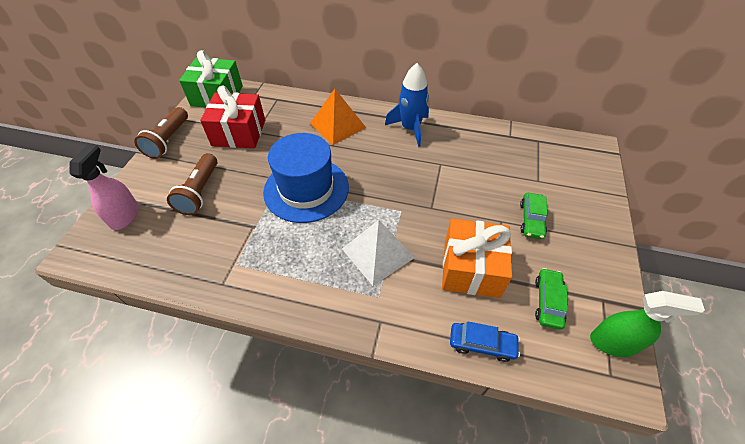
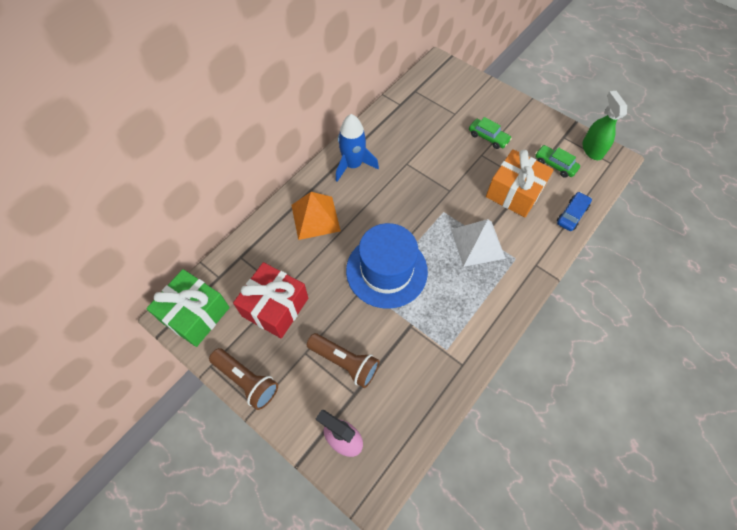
camera: 65 degrees left, 10 degrees up
(613, 342) = (592, 149): green spray bottle -> green spray bottle turned 45 degrees counterclockwise

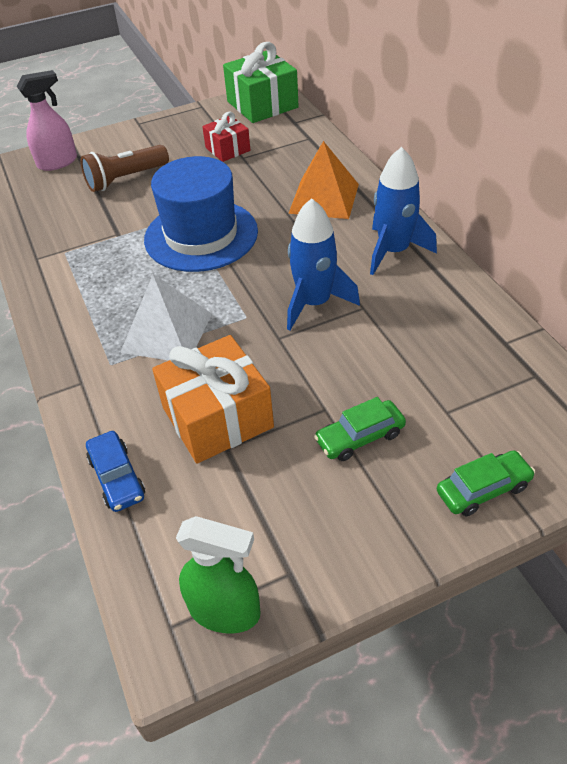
camera: 120 degrees right, 15 degrees down
(247, 381) = (167, 122): brown flashlight -> none
(275, 307) = (227, 149): red gift -> red gift, size x0.58
(415, 185) = (314, 303): none -> blue rocket
(555, 165) = (232, 513): green car -> green car (483, 489)

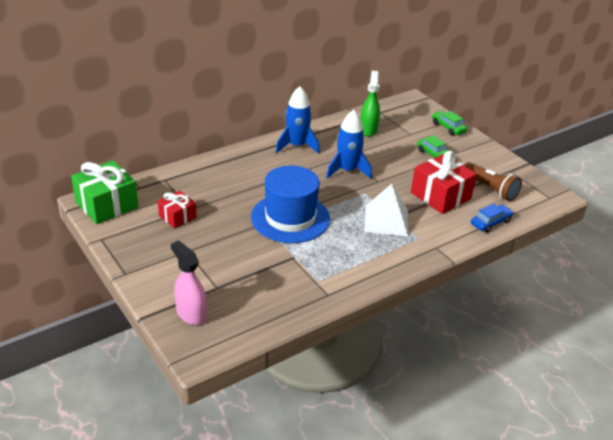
camera: 105 degrees left, 10 degrees down
(125, 179) = (219, 266): brown flashlight -> brown flashlight (490, 189)
(217, 417) = (440, 196): orange gift -> red gift
(225, 610) = (535, 184): green spray bottle -> green spray bottle (368, 129)
(324, 198) = (244, 171): orange pyramid -> none

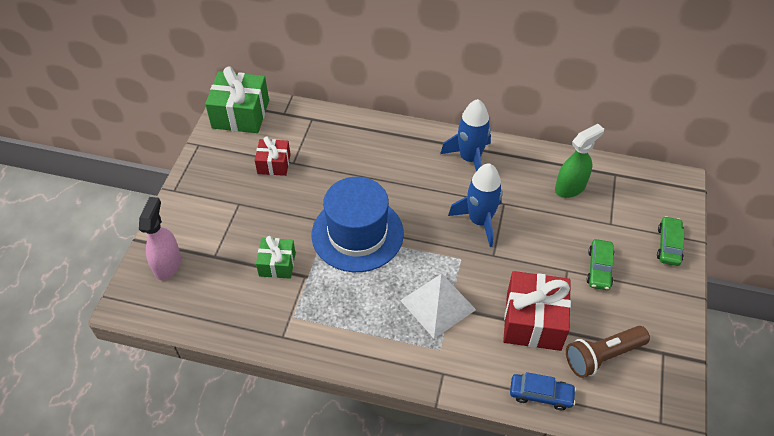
camera: 50 degrees right, 15 degrees up
(266, 263) = (277, 264): none -> green gift
(490, 189) = (602, 356): brown flashlight -> brown flashlight turned 60 degrees clockwise

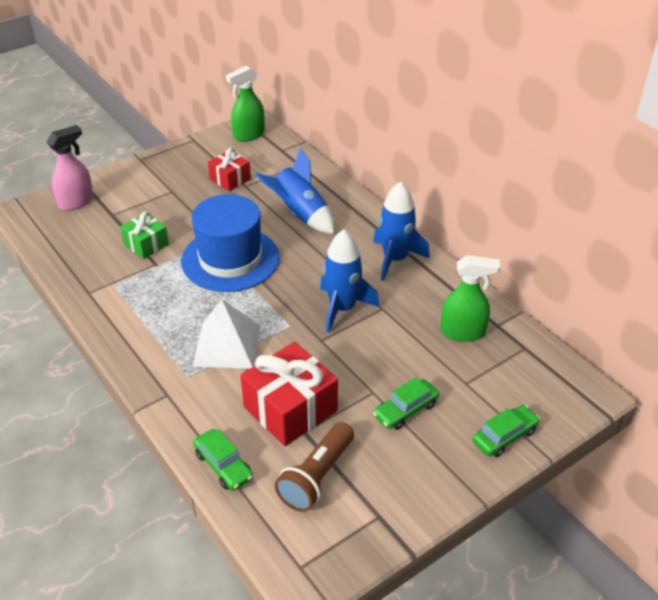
camera: 40 degrees right, 10 degrees down
(240, 114) = (248, 135): green gift -> green spray bottle
(364, 163) = (300, 214): none -> blue rocket
(541, 394) = (223, 465): blue car -> green car
(602, 356) = (316, 477): brown flashlight -> brown flashlight turned 75 degrees counterclockwise

